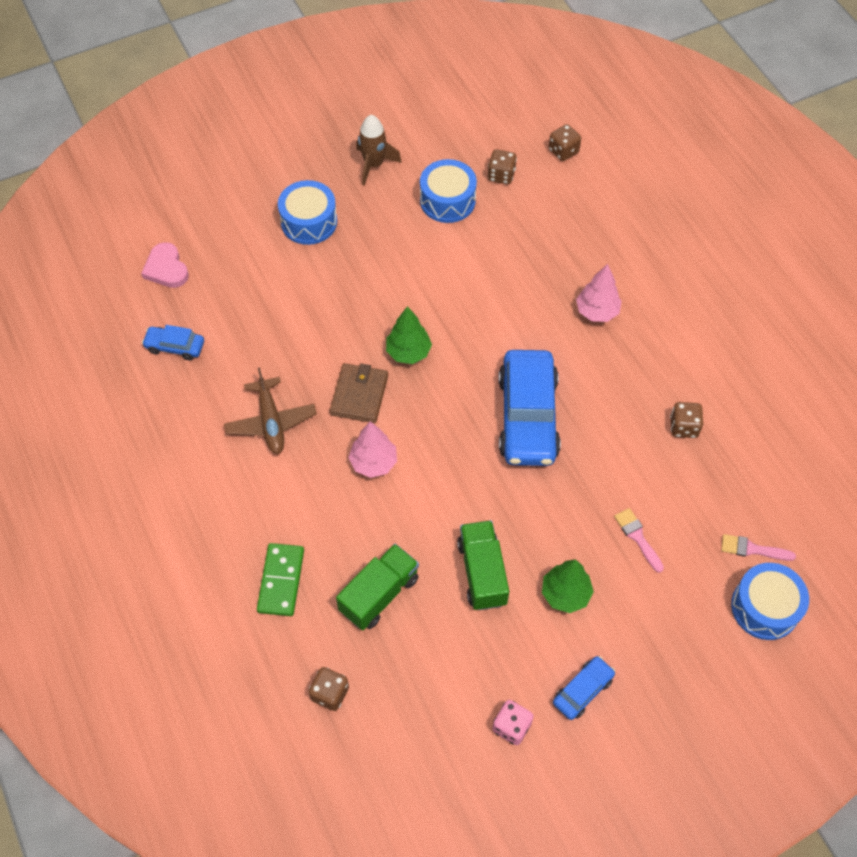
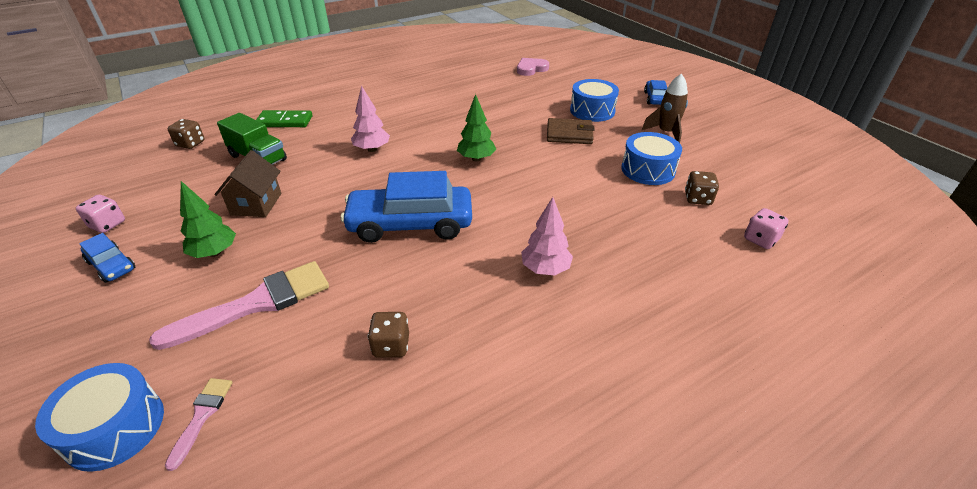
camera: 85 degrees right, 20 degrees down
(175, 347) = (470, 76): blue car -> blue car (655, 98)
(271, 422) = (411, 109): brown plane -> none
(359, 395) = (434, 140): brown wallet -> brown wallet (569, 134)
(482, 573) = (256, 204): green truck -> brown house
(563, 151) = (760, 239): brown dice -> pink dice
(637, 537) = (256, 304): pink brush -> pink brush, size x2.07

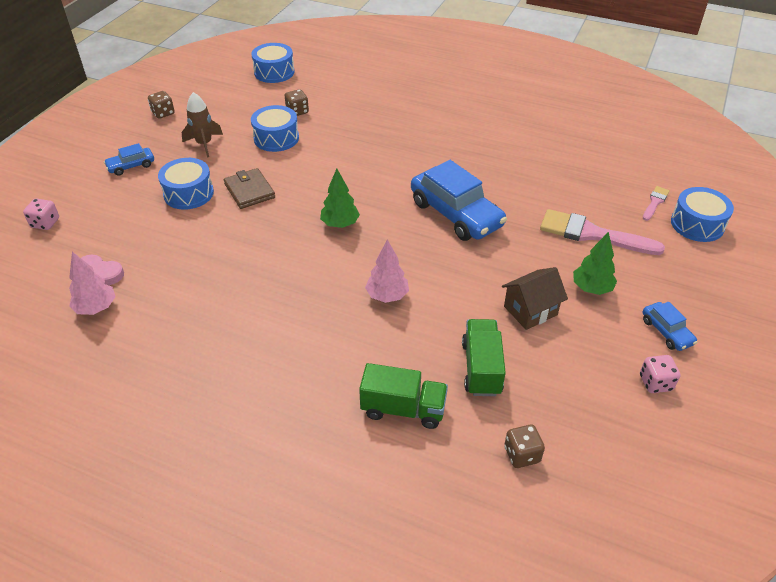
camera: 125 degrees left, 5 degrees up
(112, 265) = (666, 332): blue car -> blue car turned 150 degrees clockwise
(202, 416) = (655, 202): pink brush -> pink brush turned 150 degrees clockwise
(285, 121) = (403, 409): green domino -> green truck
(391, 346) = (547, 169): brown dice -> brown dice (163, 113)
(545, 269) = (433, 144): pink tree -> pink tree (96, 308)
(760, 239) = (323, 85): pink dice -> pink dice (45, 223)
(815, 213) = (274, 72): none -> blue drum

